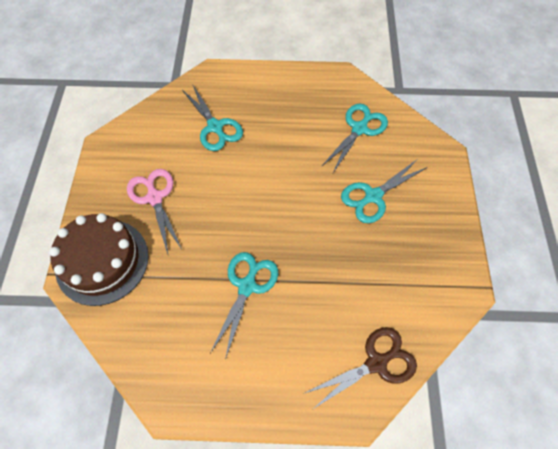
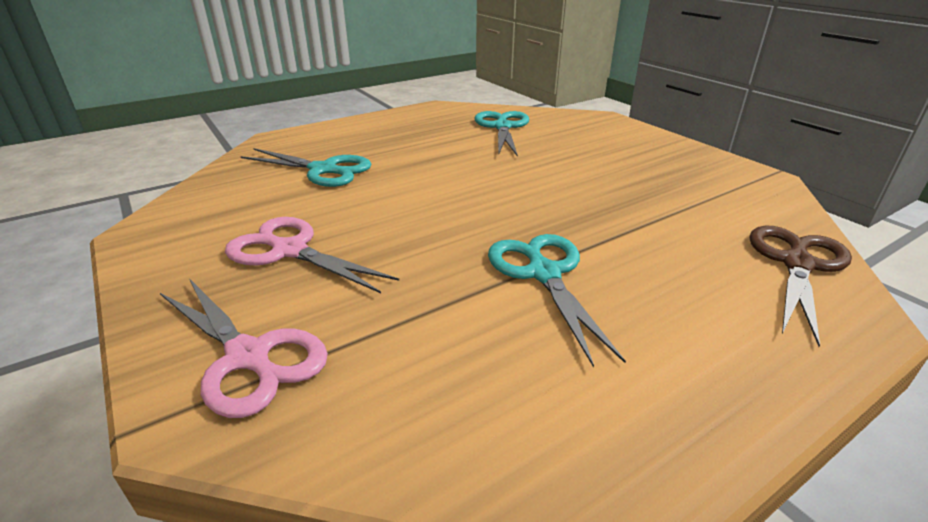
camera: 35 degrees left, 30 degrees down
(102, 261) = (249, 357): brown cake -> pink scissors
(373, 196) = (582, 157): turquoise scissors -> none

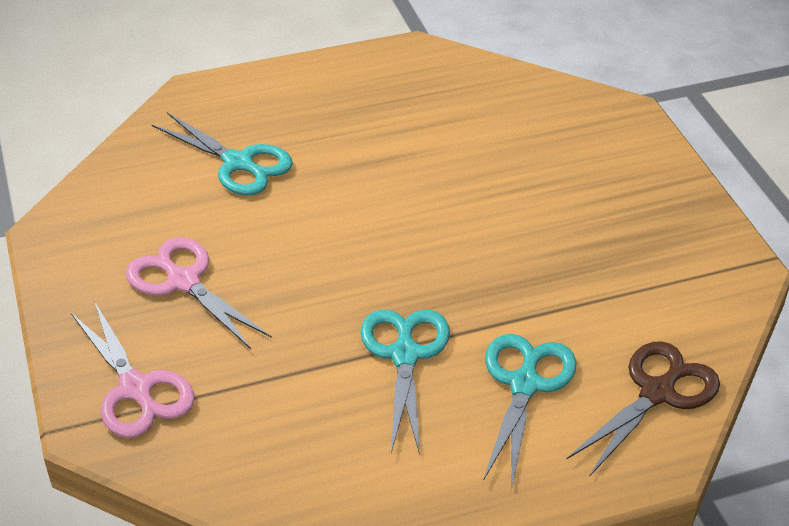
camera: 15 degrees right, 10 degrees up
(502, 127) = (480, 112): turquoise scissors -> turquoise scissors (524, 384)

